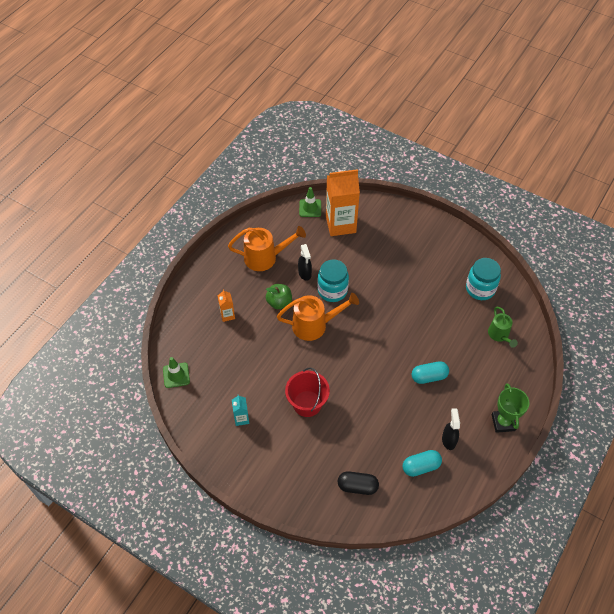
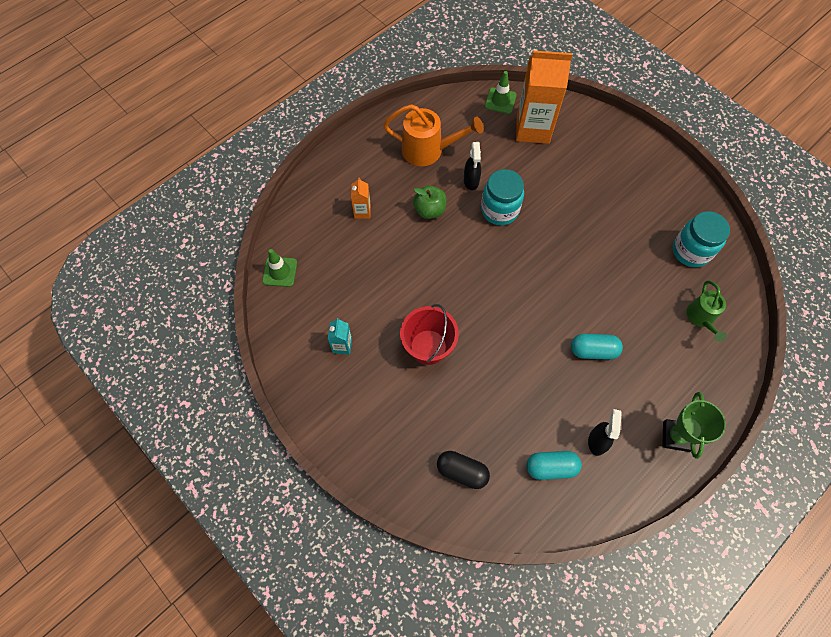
camera: 15 degrees right, 10 degrees up
(315, 325) = (466, 249): orange watering can -> none

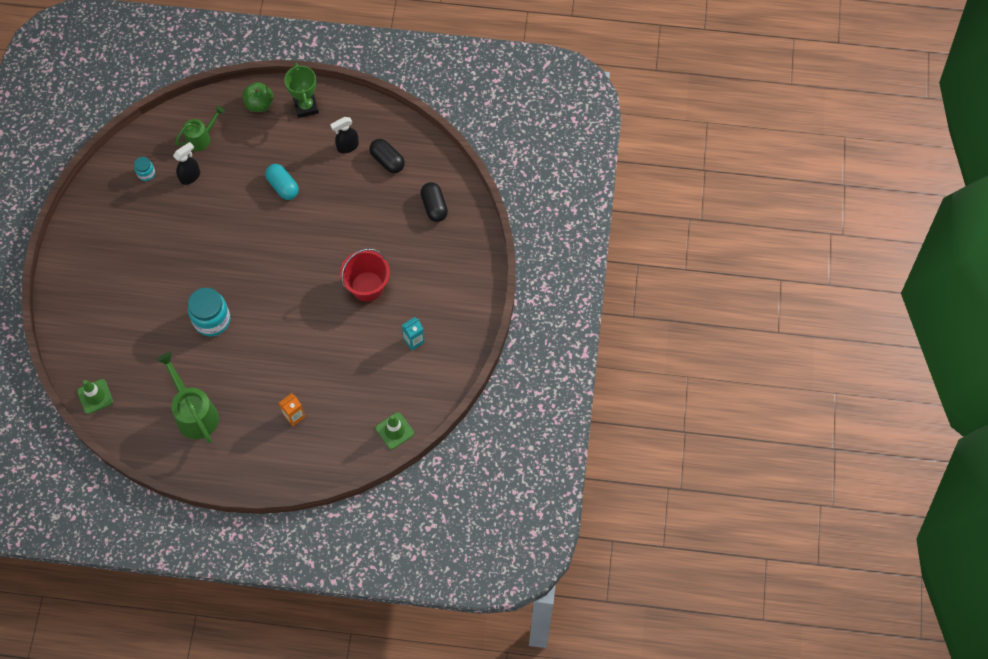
camera: 130 degrees left, 0 degrees up
(429, 150) = (194, 412): orange watering can -> green watering can
(429, 210) = (252, 369): green apple -> green apple (259, 104)
(471, 181) = (200, 359): black spray bottle -> black spray bottle (190, 176)
(533, 129) = (108, 351): orange carton -> none
(551, 467) = (387, 161): turquoise capsule -> black capsule
(676, 436) = (306, 106): green trophy -> green trophy turned 75 degrees counterclockwise
(691, 251) = (146, 174): turquoise jar -> turquoise jar, size x0.50

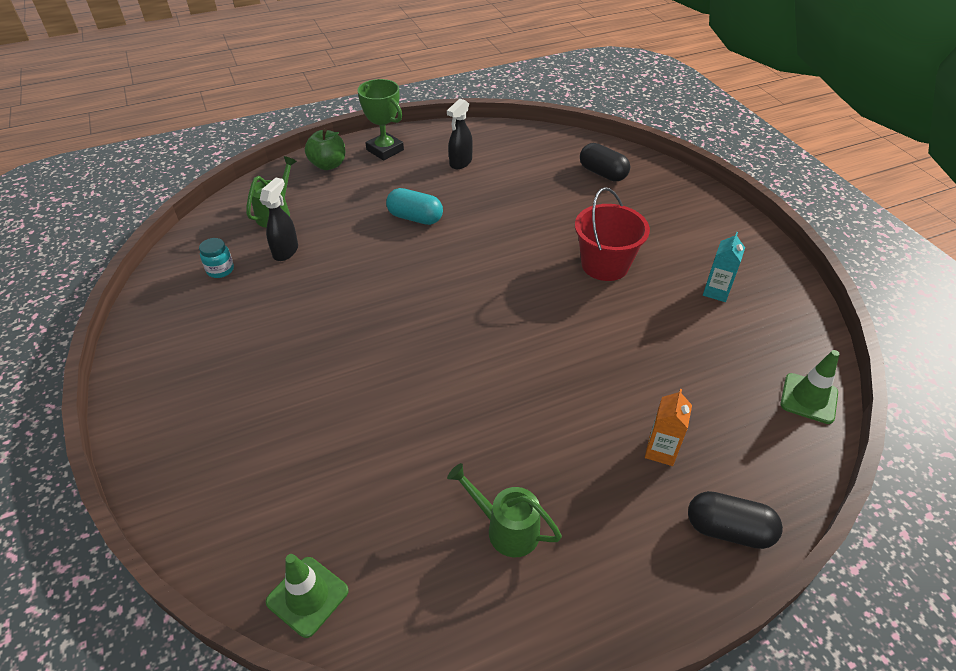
camera: 30 degrees left, 20 degrees down
(194, 412) = (505, 528): green watering can -> green watering can, size x0.63
(212, 320) = (434, 387): turquoise jar -> none
(387, 161) = (515, 158): black capsule -> black capsule (728, 530)

